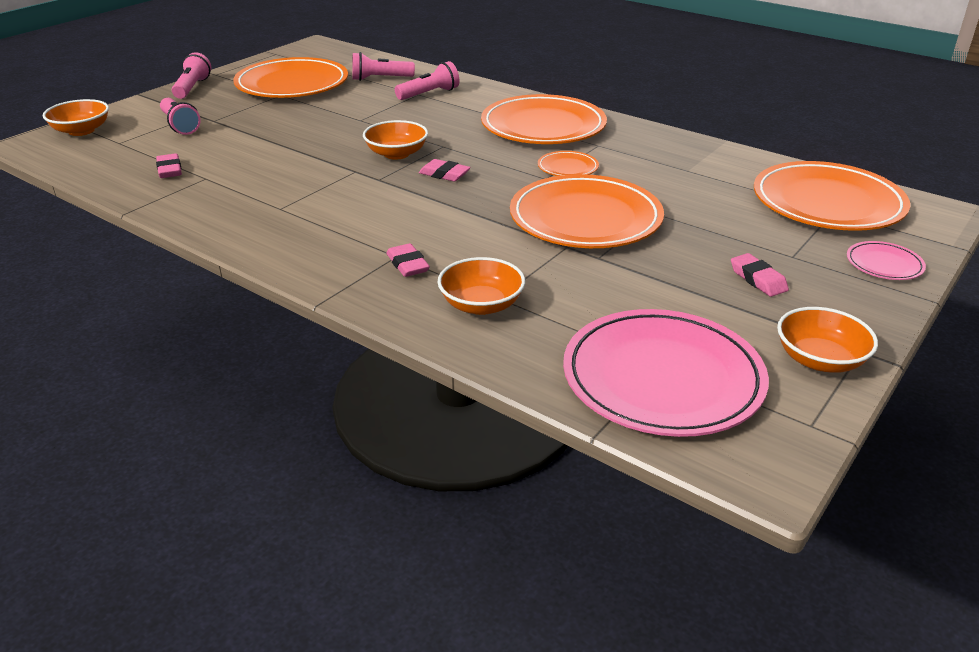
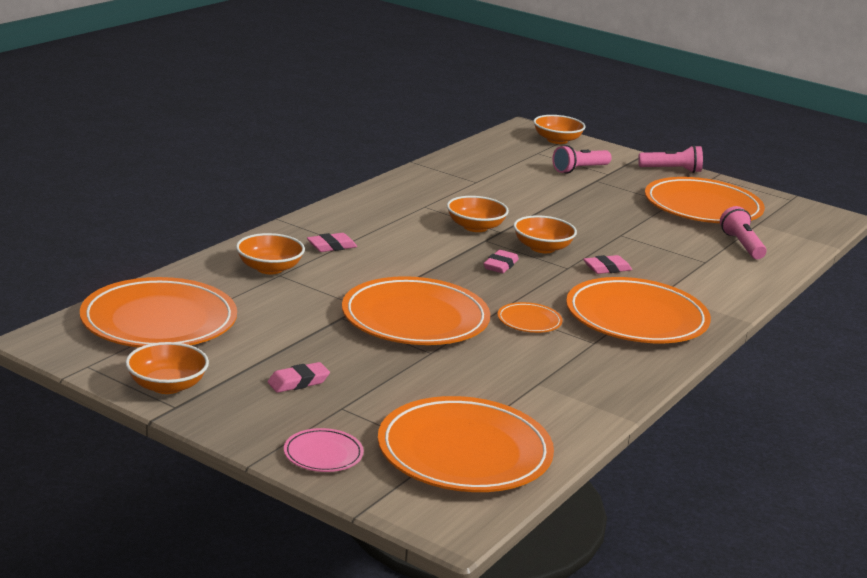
camera: 85 degrees right, 10 degrees down
(169, 170) = (488, 170): pink eraser -> pink eraser (607, 268)
(343, 183) = (475, 227): none -> orange bowl
(429, 94) = (707, 267): pink flashlight -> none
(662, 378) = (159, 321): pink plate -> orange plate

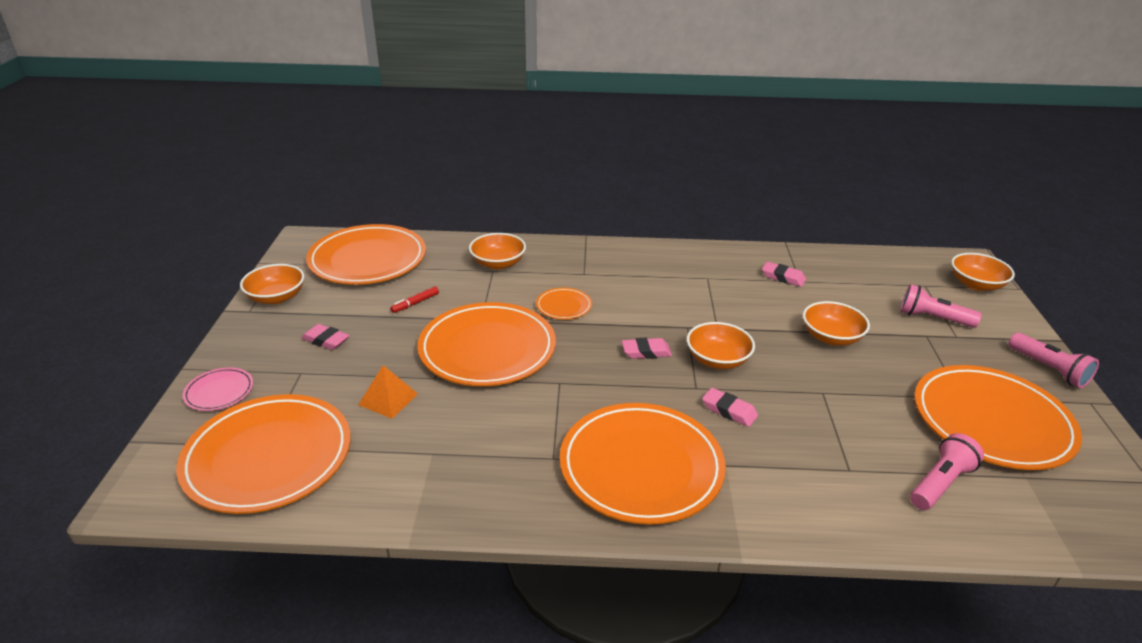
camera: 60 degrees right, 10 degrees up
(289, 324) = (415, 303): none -> red marker
(331, 246) = (569, 270): pink eraser -> pink eraser (783, 277)
(439, 380) = (388, 399): none -> orange pyramid
(475, 227) = (705, 313): orange bowl -> orange bowl (831, 337)
(529, 321) = (553, 405): orange plate -> orange plate (564, 306)

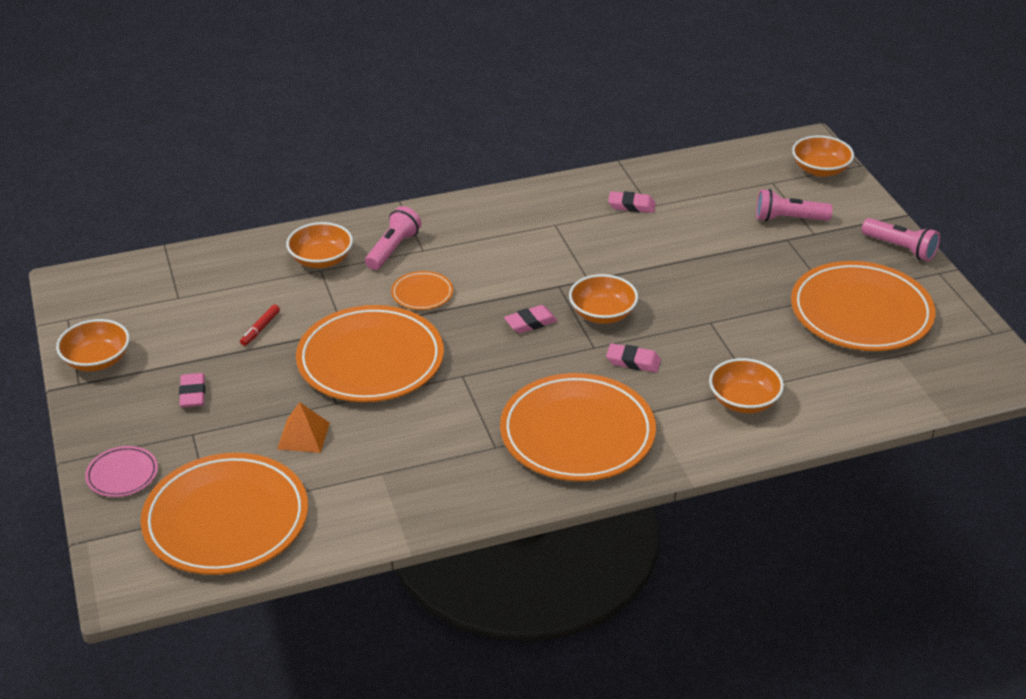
camera: 20 degrees left, 5 degrees up
(326, 340) = (193, 394): pink eraser -> pink eraser turned 75 degrees clockwise
(368, 260) = (168, 290): orange plate -> none
(831, 337) = (700, 263): orange bowl -> orange bowl (744, 401)
(940, 483) = (831, 379): pink flashlight -> pink flashlight (393, 249)

